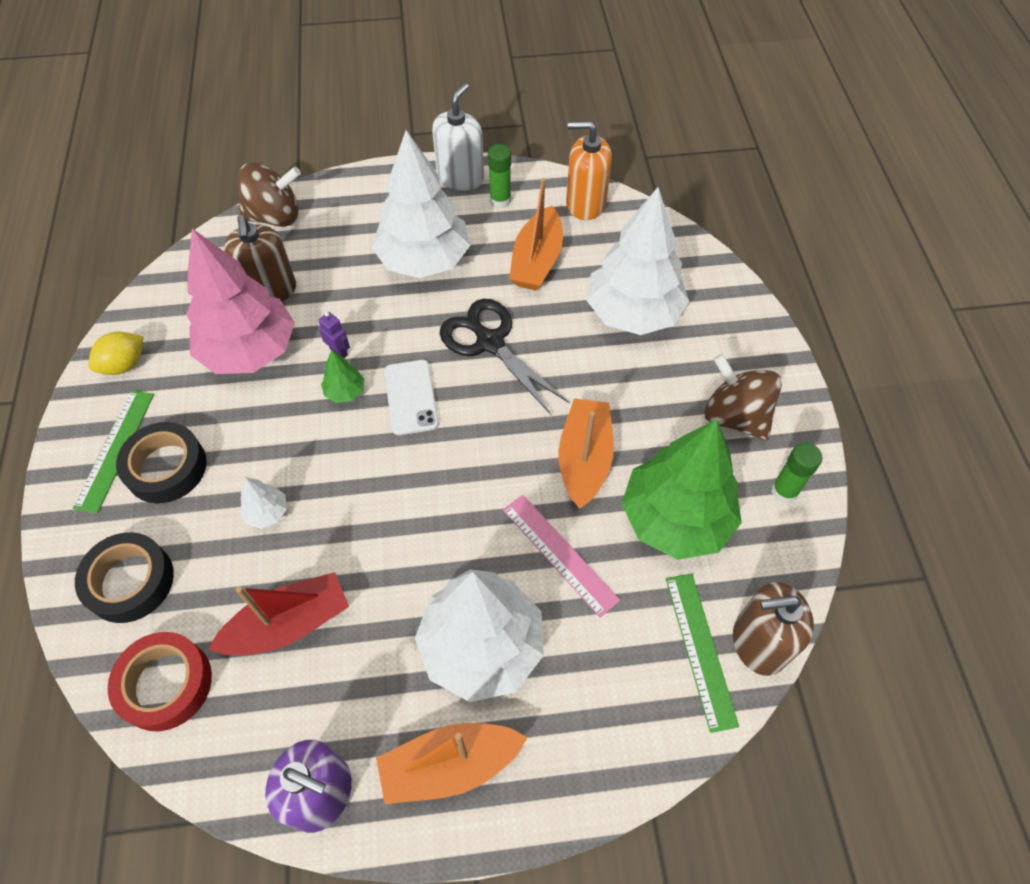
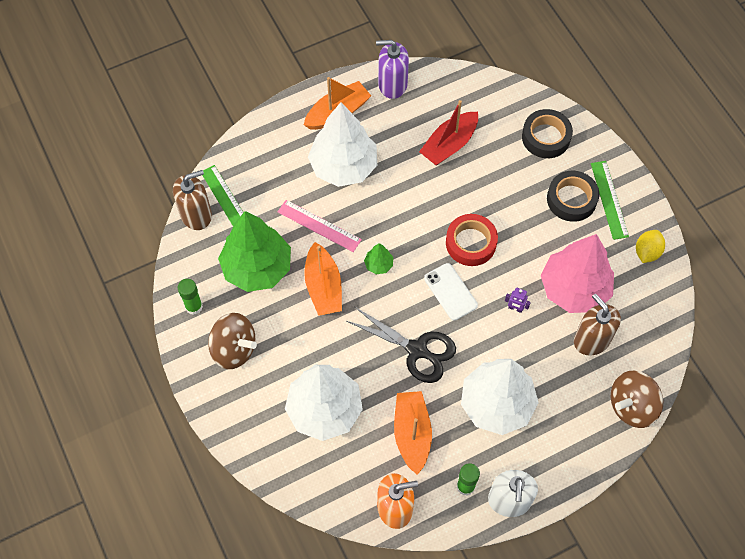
camera: 160 degrees right, 5 degrees up
(165, 684) = (493, 101): red tape -> red tape (471, 243)
(267, 512) = (496, 194): white tree -> none
(345, 392) = (494, 281): green tree -> green tree (378, 264)

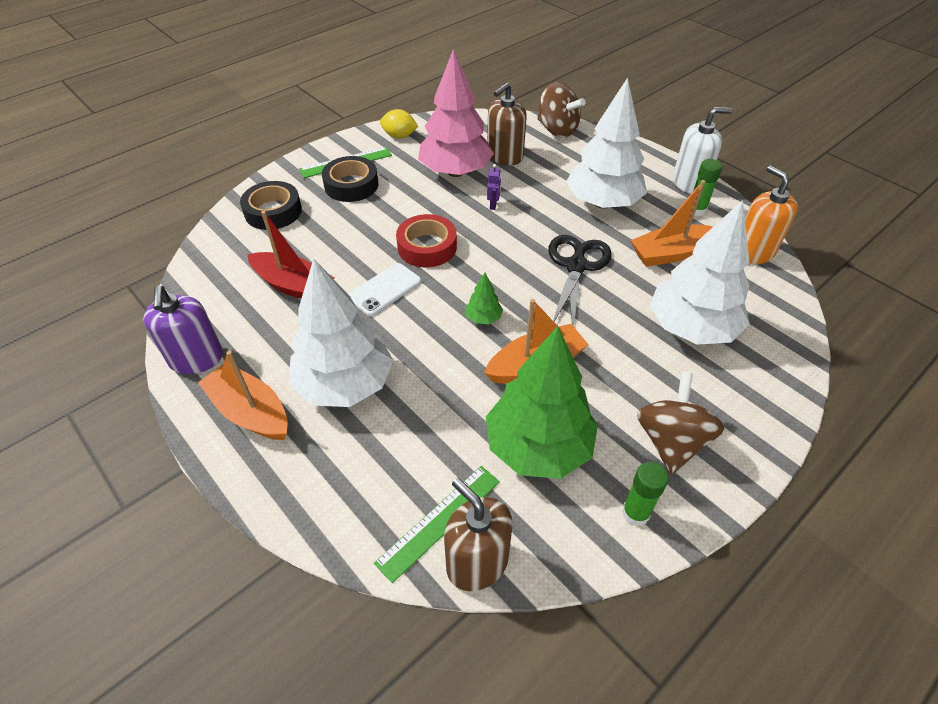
camera: 105 degrees left, 15 degrees down
(319, 226) = (447, 390): pink ruler -> none
(450, 292) = (494, 253): white phone -> white phone (385, 289)

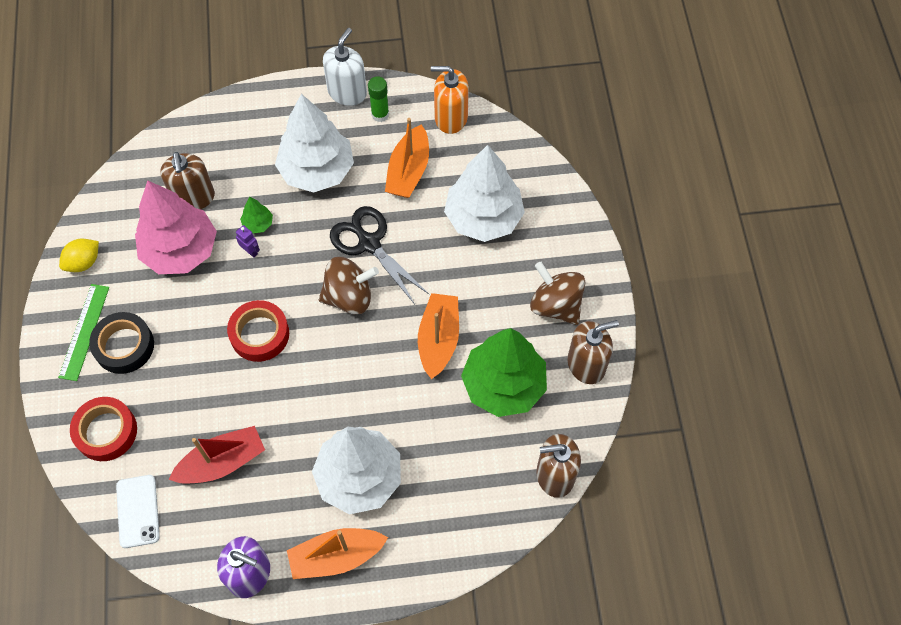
camera: 55 degrees left, 15 degrees up
(273, 211) = (106, 431): black tape -> red tape
(385, 289) = (283, 395): white phone -> white phone (138, 511)
(439, 521) = (513, 479): green ruler -> none
(483, 318) = (369, 344): green tree -> green tree (258, 224)
(557, 130) = (194, 130): brown spinning top -> brown spinning top (349, 297)
(635, 513) = (586, 364): green glue stick -> brown soap dispenser

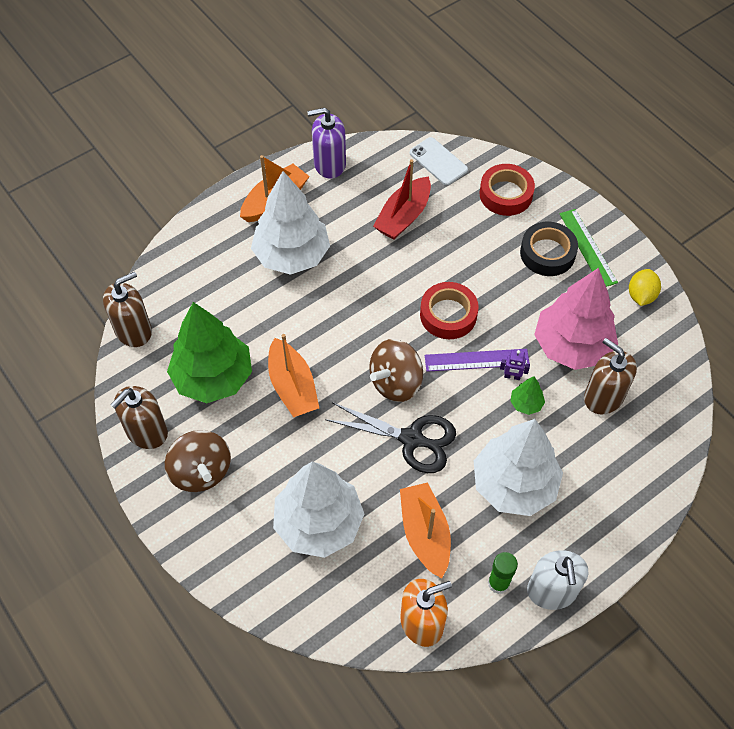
camera: 150 degrees right, 5 degrees down
(268, 280) = (476, 360): none -> purple ruler
(555, 305) = (201, 472): brown spinning top -> brown spinning top turned 45 degrees clockwise

